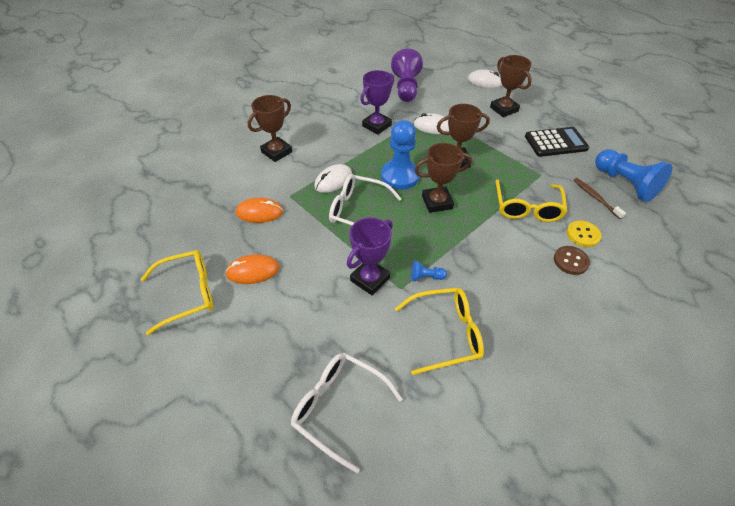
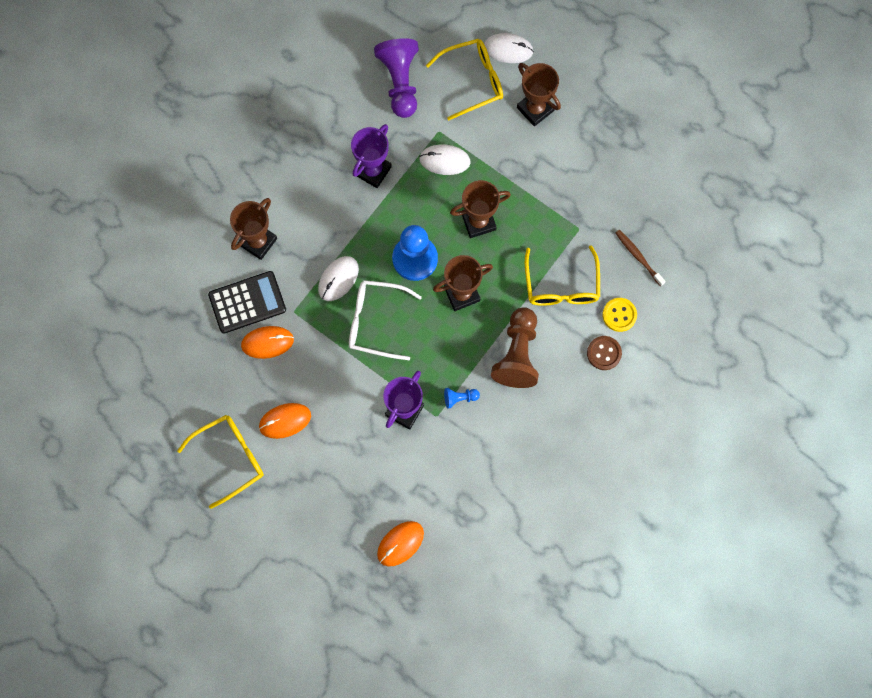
camera: 10 degrees left, 25 degrees up
(338, 407) = (400, 543): white glasses -> orange mouse
(446, 333) = (484, 458): yellow glasses -> yellow glasses (473, 81)
(485, 250) = (517, 354): none -> brown pawn
(556, 143) = (599, 167): black calculator -> black calculator (247, 302)
(625, 184) = (674, 228): blue pawn -> none

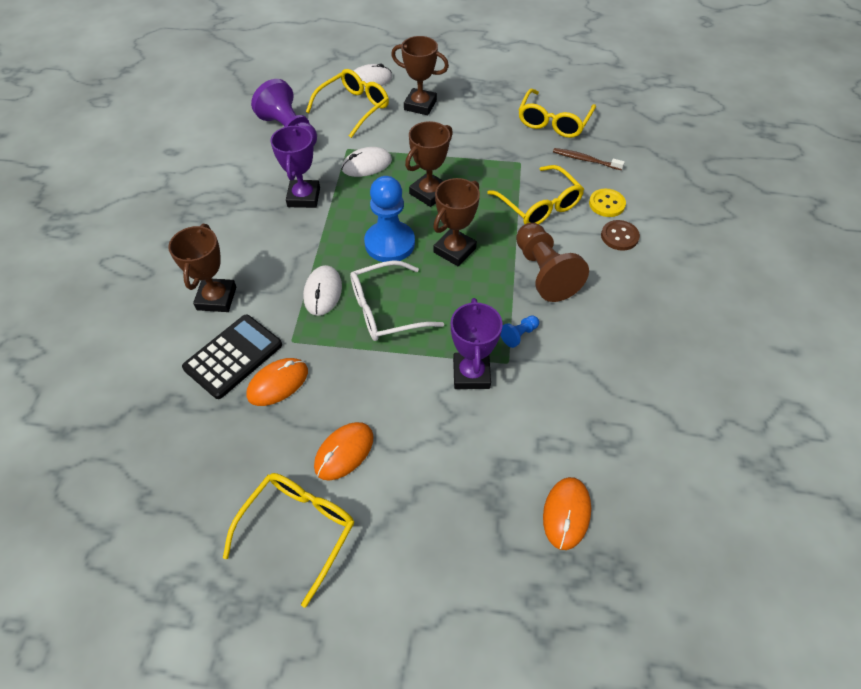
camera: 30 degrees left, 20 degrees down
(643, 196) = (553, 122): none -> yellow glasses

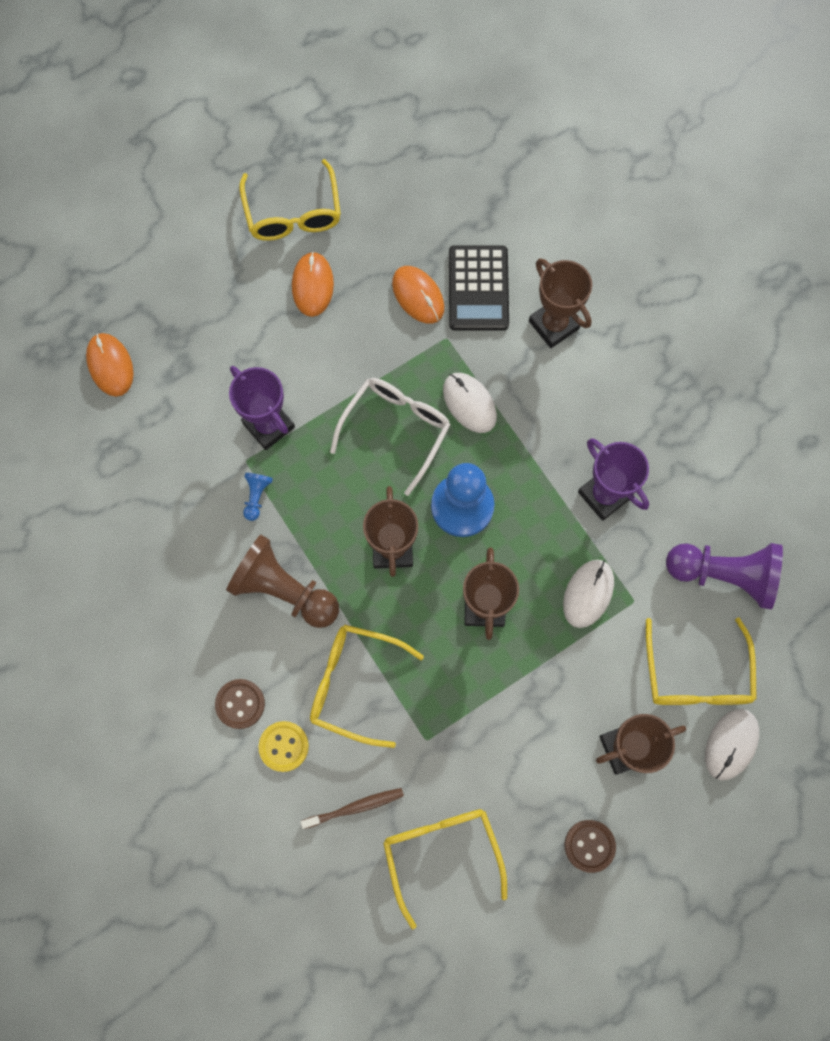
camera: 140 degrees right, 20 degrees up
(278, 383) = (418, 296): orange mouse -> orange mouse turned 45 degrees counterclockwise
(476, 87) = (589, 846): none -> brown button

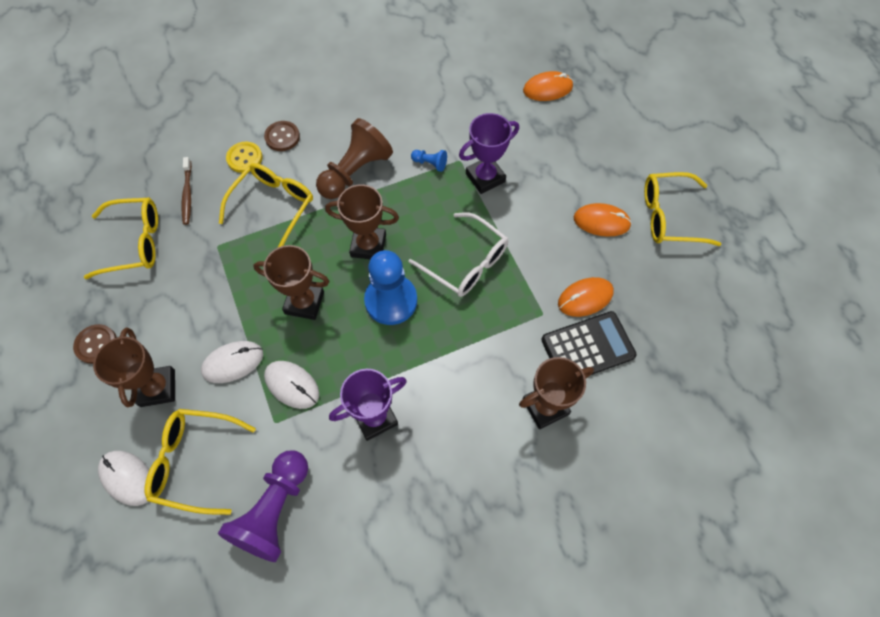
camera: 100 degrees right, 10 degrees down
(469, 403) = (480, 322): white mouse -> white mouse (233, 362)
(478, 289) = (588, 348): black calculator -> black calculator turned 150 degrees clockwise

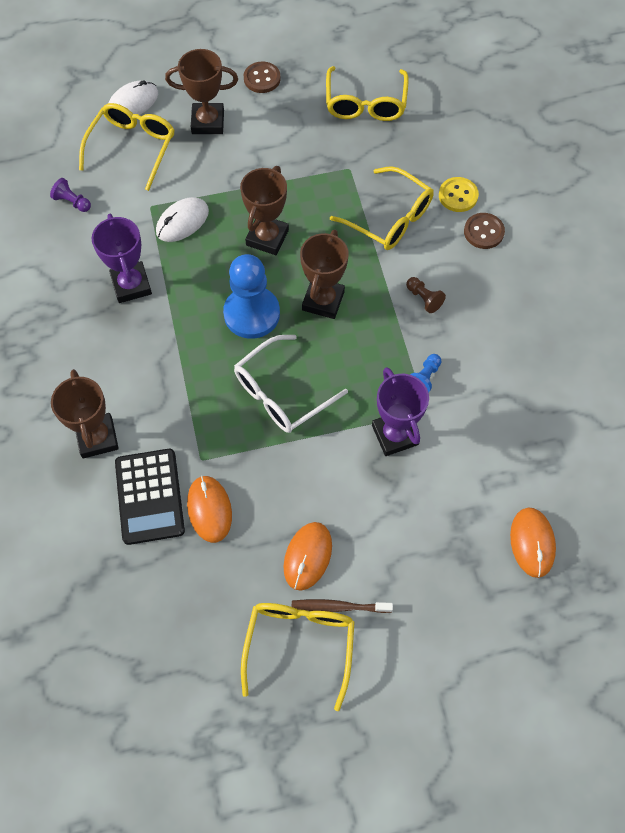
camera: 100 degrees right, 0 degrees up
(187, 194) = (417, 145): brown toothbrush -> brown toothbrush (339, 607)
(233, 362) = (217, 177): white mouse -> none
(275, 510) = (72, 202): purple pawn -> purple pawn, size x0.44
(355, 172) = (424, 299): brown pawn -> brown pawn, size x0.44

